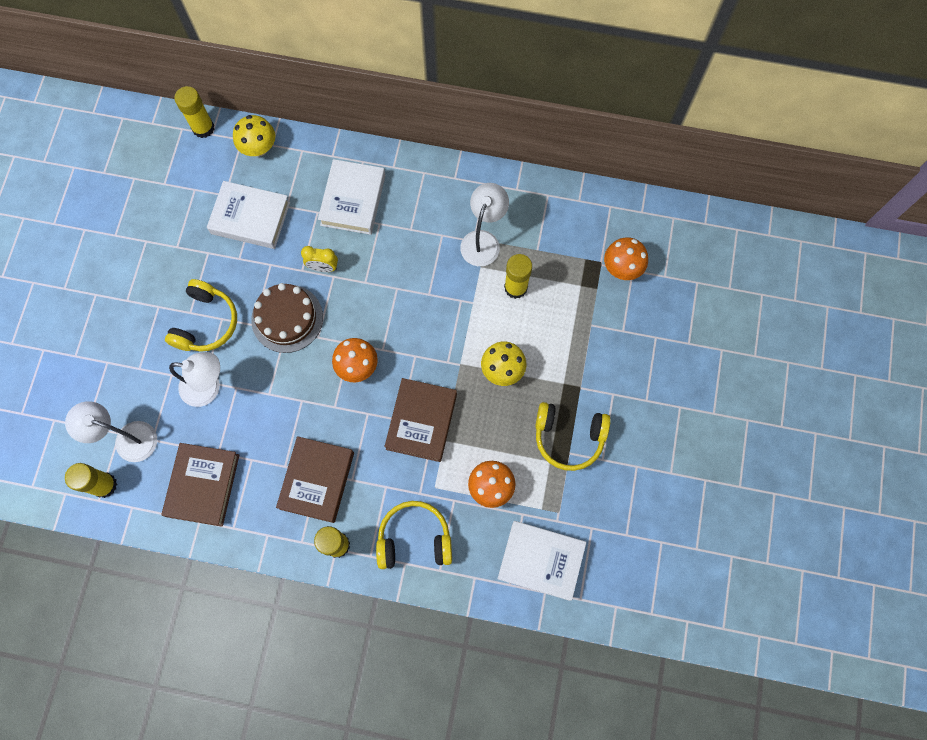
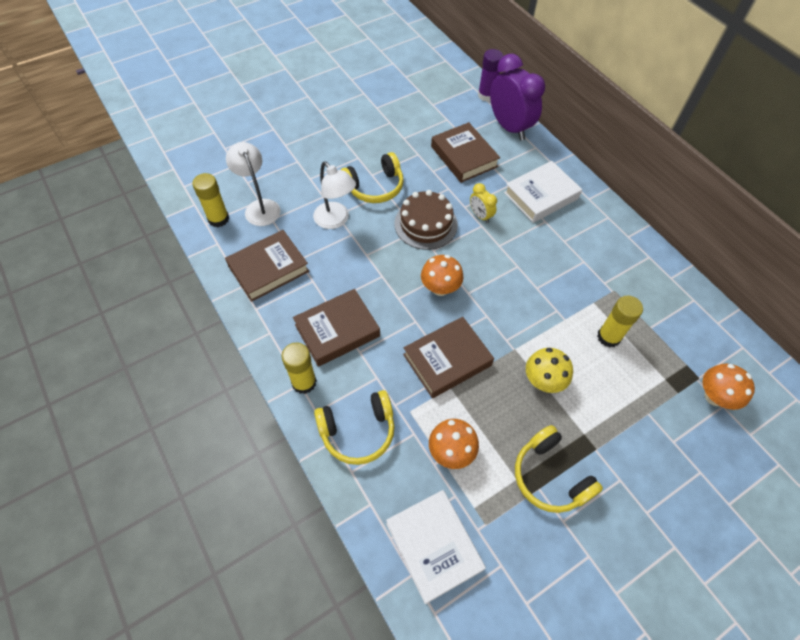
camera: 45 degrees right, 15 degrees down
(203, 128) = (486, 95): yellow glue stick -> purple glue stick
(250, 218) = (464, 156): white book -> brown book
(259, 148) = (509, 127): yellow mushroom -> purple clock
(414, 539) = (358, 431): yellow headphones -> yellow headphones turned 120 degrees clockwise
(483, 240) = (612, 288): white lamp -> none

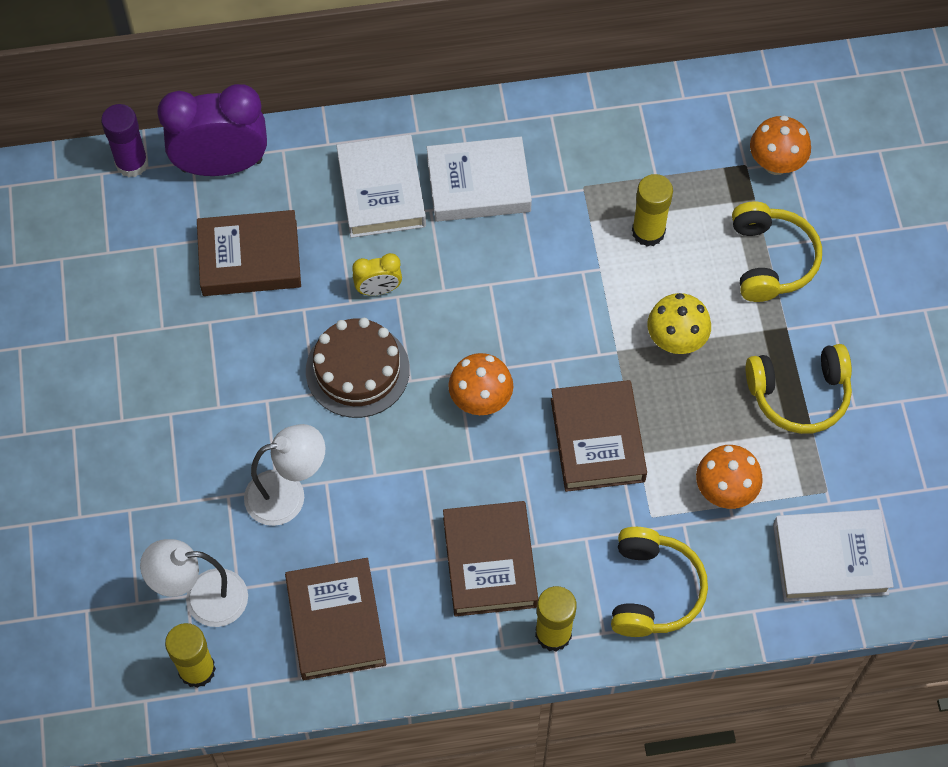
camera: 65 degrees left, 5 degrees up
(375, 187) = (247, 412): yellow headphones -> yellow headphones (770, 260)
(577, 238) = (478, 184): none -> white book

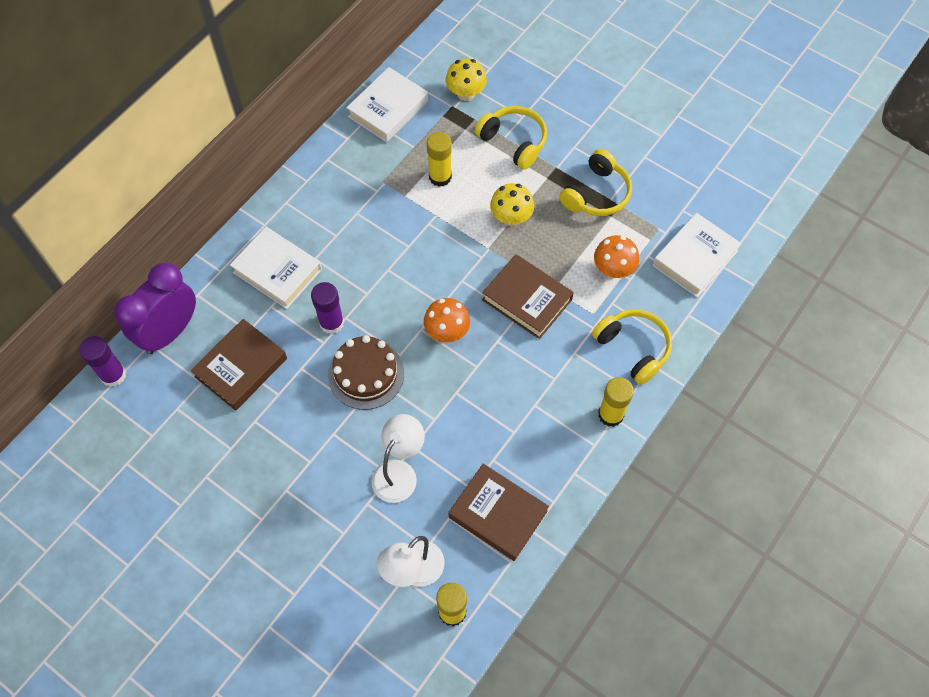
camera: 45 degrees left, 0 degrees up
(378, 289) = (331, 323): yellow clock -> purple glue stick
(478, 184) = (327, 225): white book -> white book (388, 109)
(489, 562) = (541, 409): brown book -> none
(776, 163) = (466, 93): orange mushroom -> yellow mushroom

